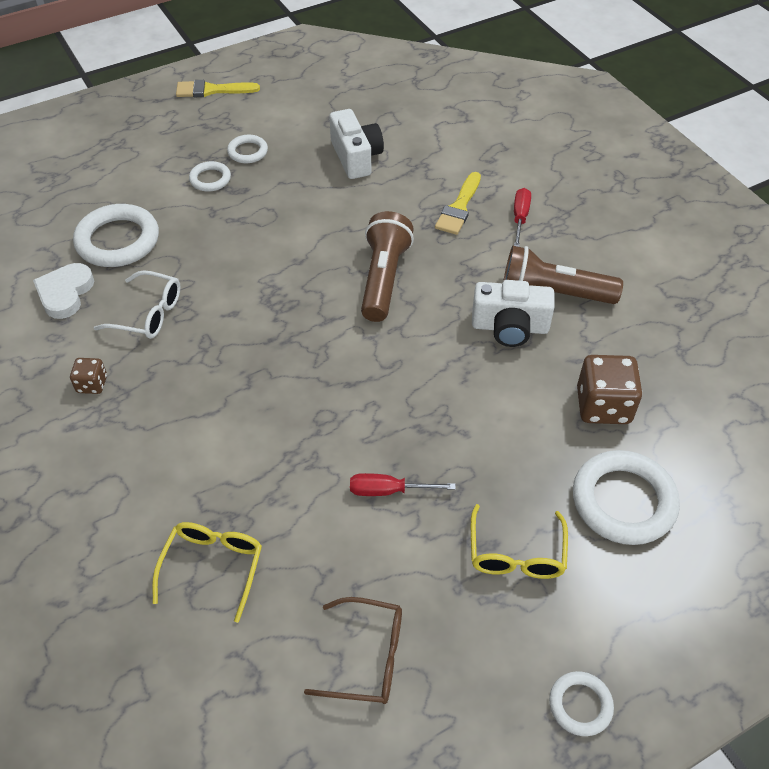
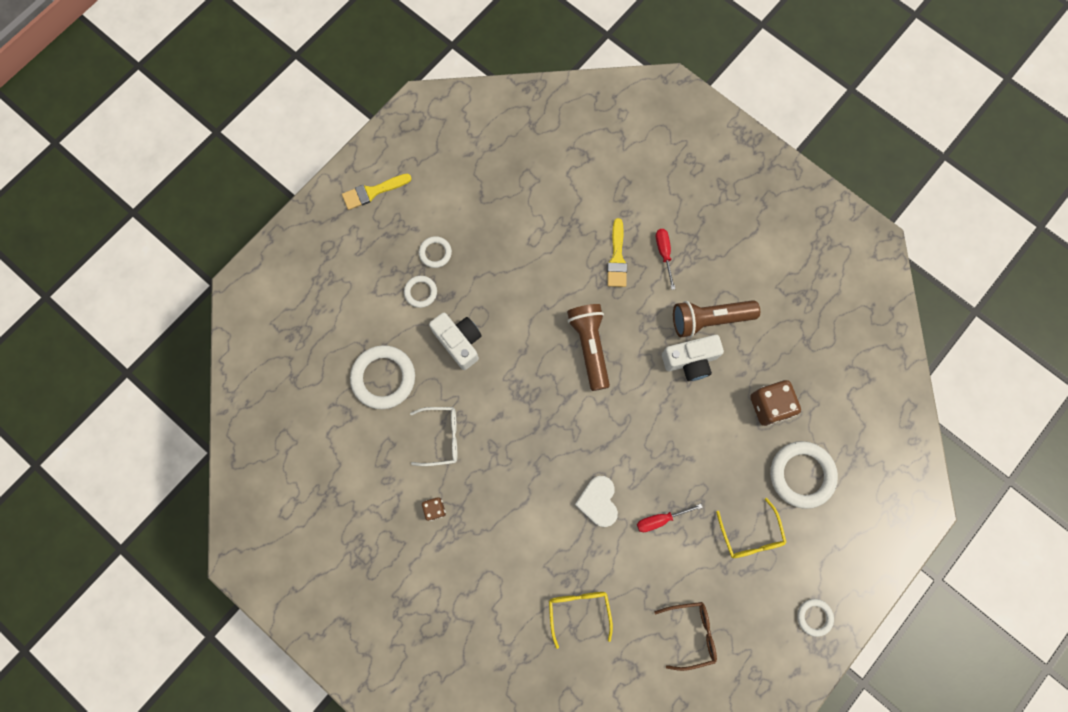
camera: 20 degrees left, 25 degrees up
(65, 293) = (372, 440): white heart -> white heart (598, 501)
(356, 157) = (521, 230): white camera -> white camera (459, 342)

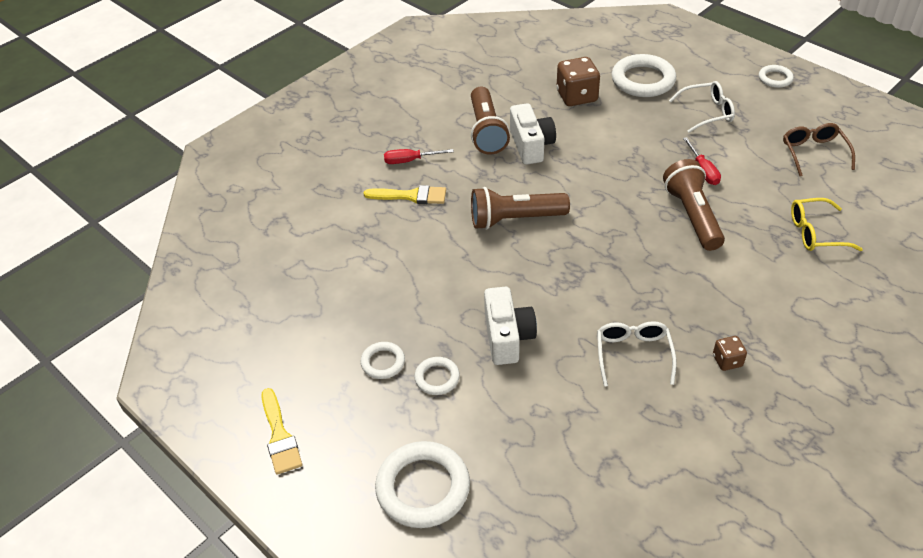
camera: 85 degrees left, 30 degrees down
(383, 378) = (557, 418): white ring -> white ring (423, 488)
(459, 342) = (507, 337): white camera -> white camera turned 120 degrees clockwise
(598, 501) = (692, 216): white heart -> brown flashlight
(750, 535) = (707, 112): yellow glasses -> white glasses

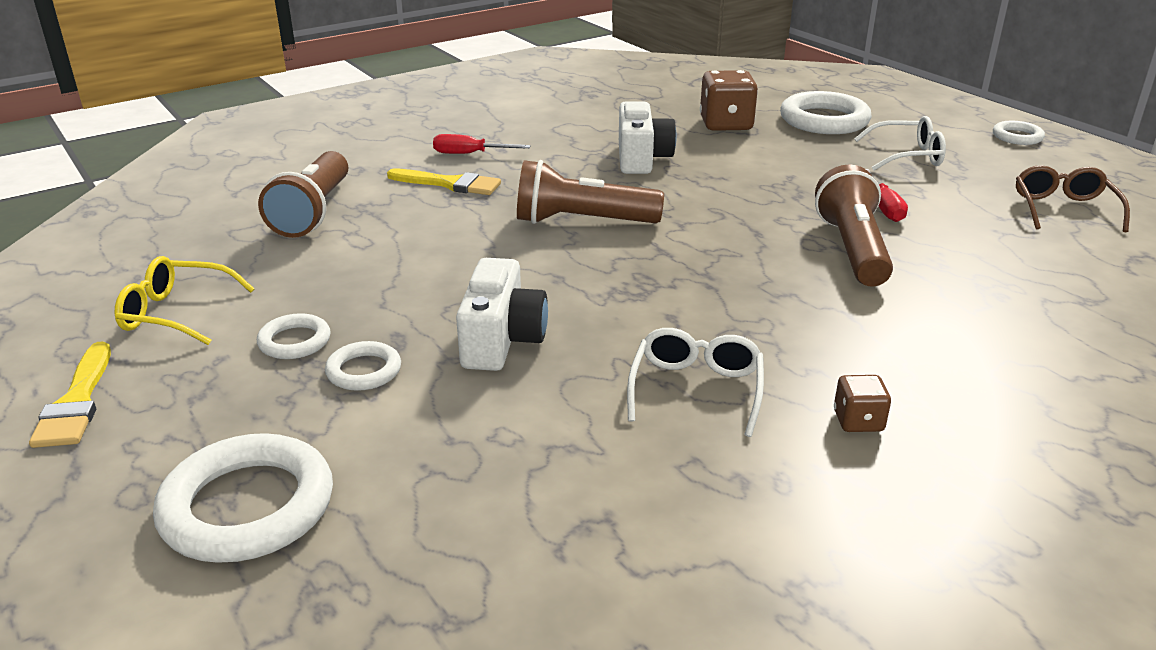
camera: 10 degrees right, 15 degrees down
(486, 131) = (587, 140): brown flashlight -> brown flashlight (313, 212)
(815, 233) = (1051, 290): yellow glasses -> yellow glasses (176, 313)

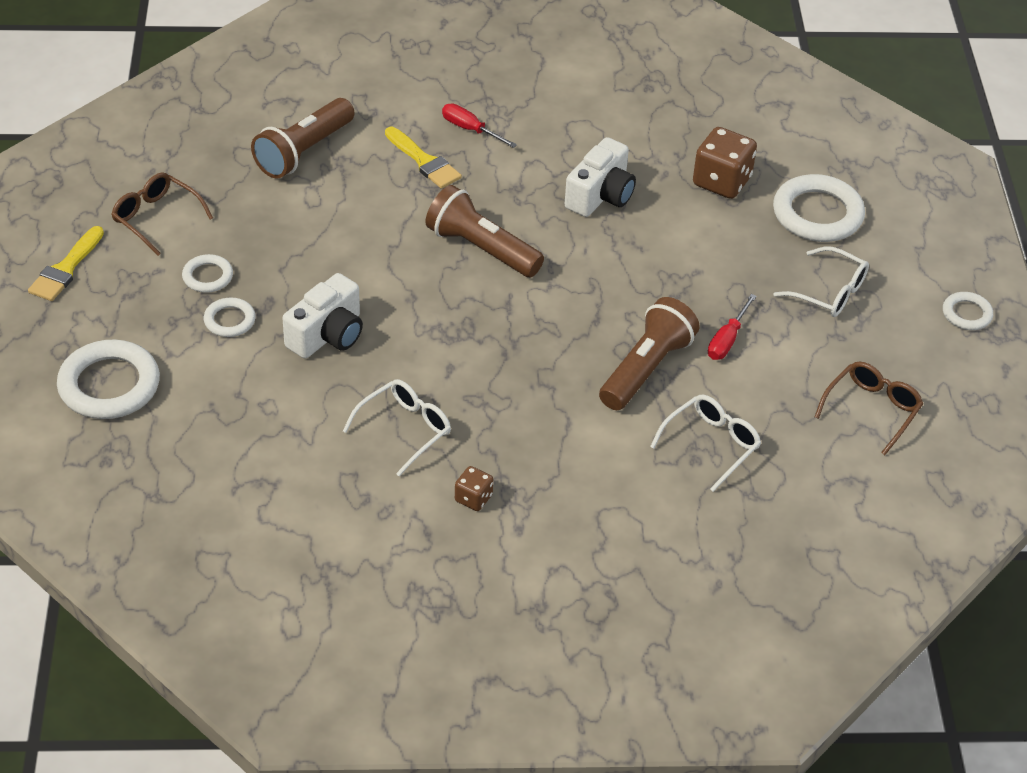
camera: 30 degrees right, 15 degrees up
(176, 313) = (156, 218): yellow glasses -> brown glasses
(994, 279) = (711, 444): none -> white glasses

